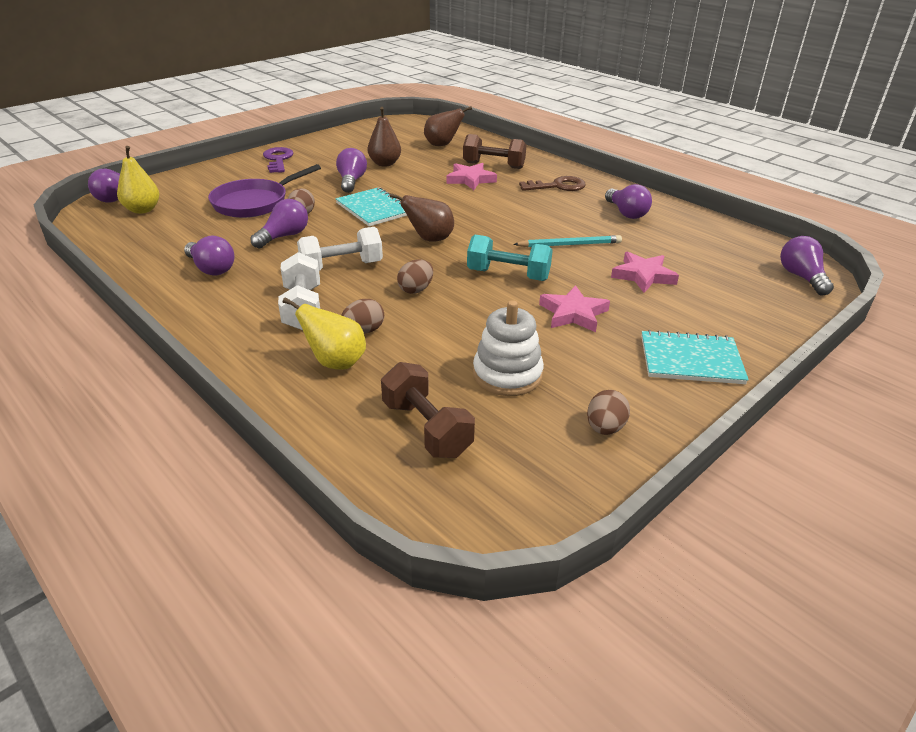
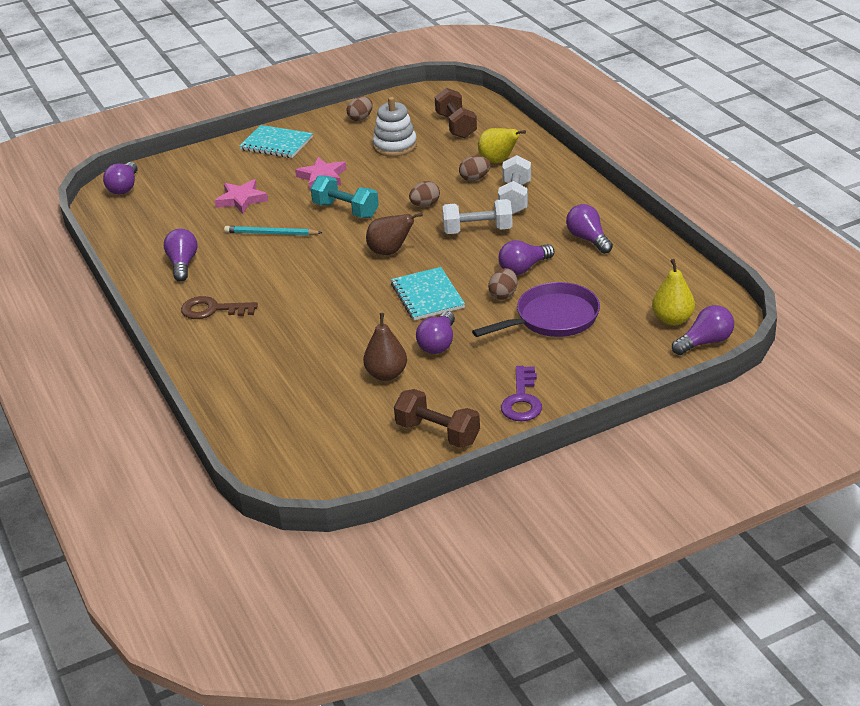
camera: 160 degrees left, 0 degrees up
(442, 145) = (291, 410): brown pear -> none
(470, 179) = (300, 331): pink star -> none
(493, 165) = (255, 355): brown dumbbell -> brown dumbbell (438, 433)

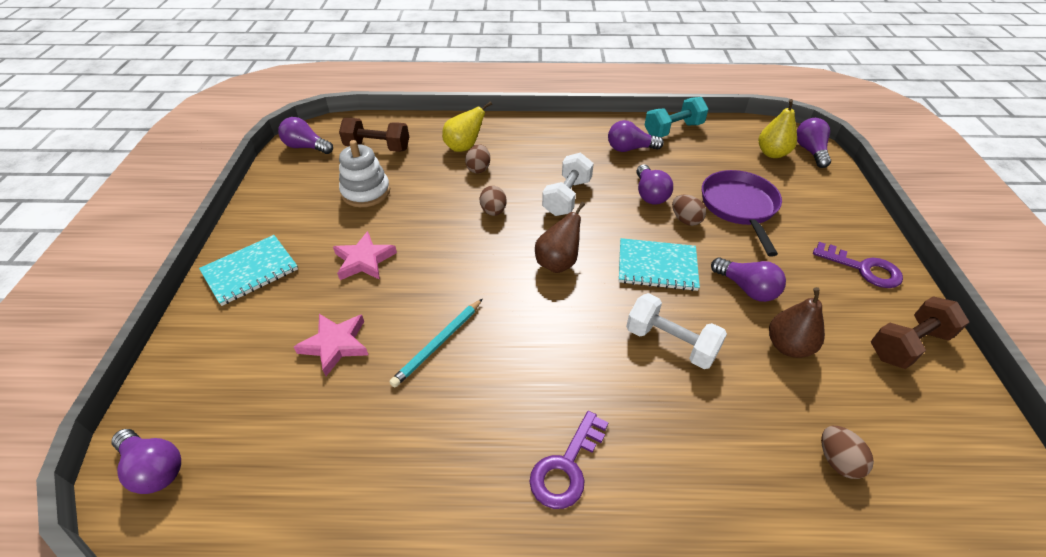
camera: 65 degrees left, 10 degrees up
(183, 264) = (429, 463): purple light bulb -> purple light bulb (306, 147)
(212, 310) = (566, 467): brown key -> purple key
(346, 210) = (449, 266): turquoise dumbbell -> turquoise dumbbell (673, 130)
(360, 118) = (285, 195): brown egg -> brown egg (837, 460)
(515, 198) = (533, 160): white dumbbell -> white dumbbell (670, 343)

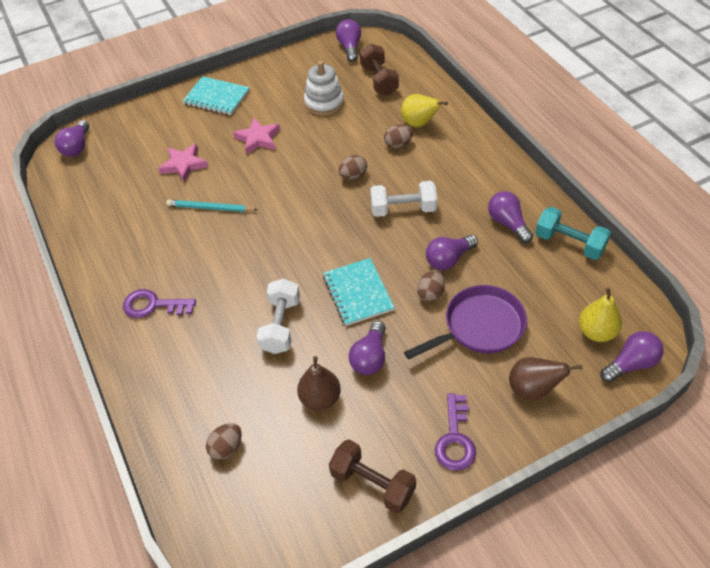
camera: 65 degrees right, 5 degrees up
(558, 263) = (322, 234): brown pear -> brown pear (533, 389)

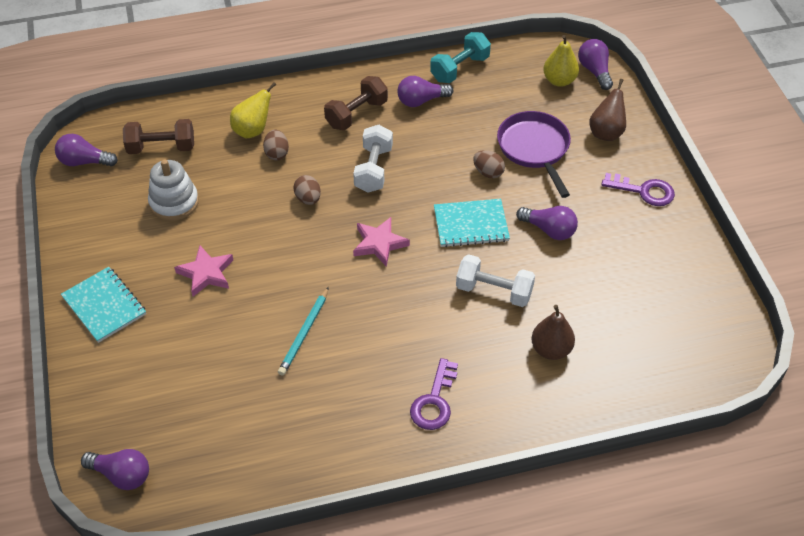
camera: 80 degrees left, 0 degrees up
(183, 165) = (217, 353): pink star -> pink star (379, 244)
(216, 97) = (104, 306): turquoise notebook -> turquoise notebook turned 75 degrees counterclockwise
(226, 448) = (625, 352): brown egg -> none
(320, 398) = (586, 274): brown pear -> brown pear (551, 349)
(372, 484) = (677, 252): brown dumbbell -> brown dumbbell (356, 114)
(448, 259) = (451, 151): purple light bulb -> none

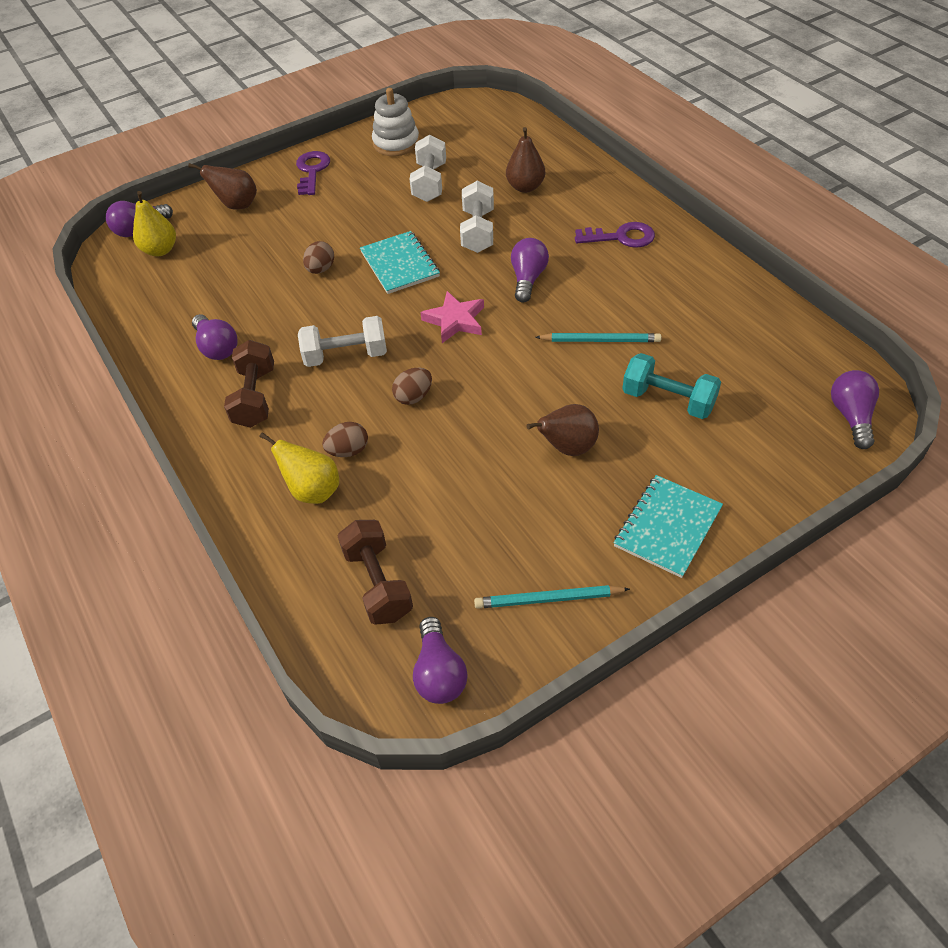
camera: 105 degrees left, 0 degrees up
(95, 224) = (548, 599): none -> turquoise pencil
(174, 202) = (473, 525): white stacking toy -> white stacking toy (396, 143)
(206, 273) = (567, 448): pink star -> brown pear
(356, 114) = (255, 397): brown dumbbell -> brown dumbbell turned 60 degrees clockwise
(460, 69) = (152, 329): turquoise dumbbell -> turquoise dumbbell (668, 400)
(534, 149) = (275, 245): purple pan -> none
(549, 230) = (385, 215): purple light bulb -> purple light bulb (528, 279)
(589, 274) = (429, 183): none -> white dumbbell

